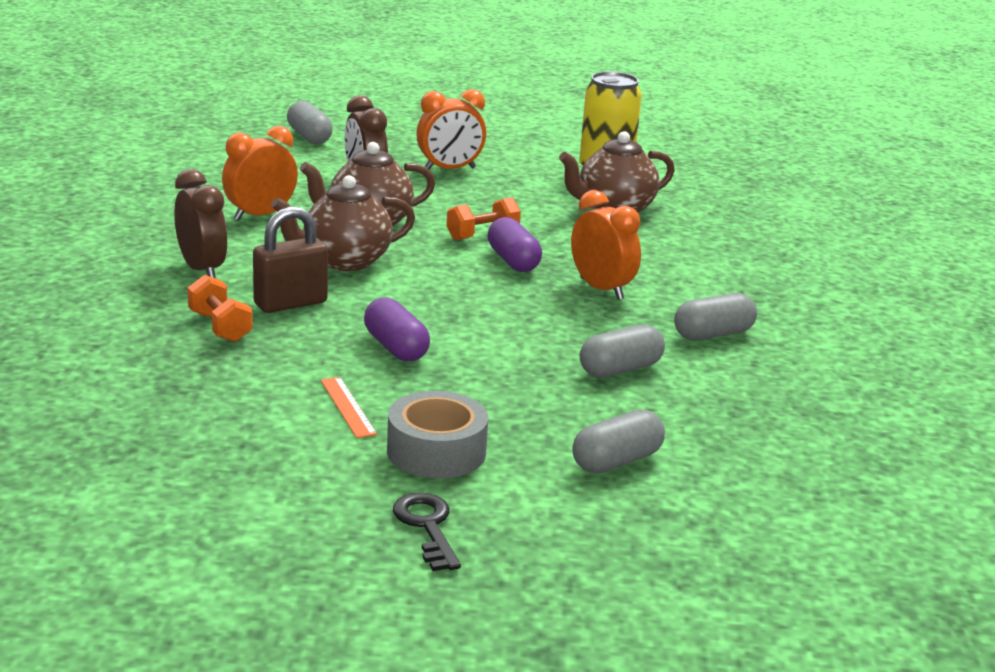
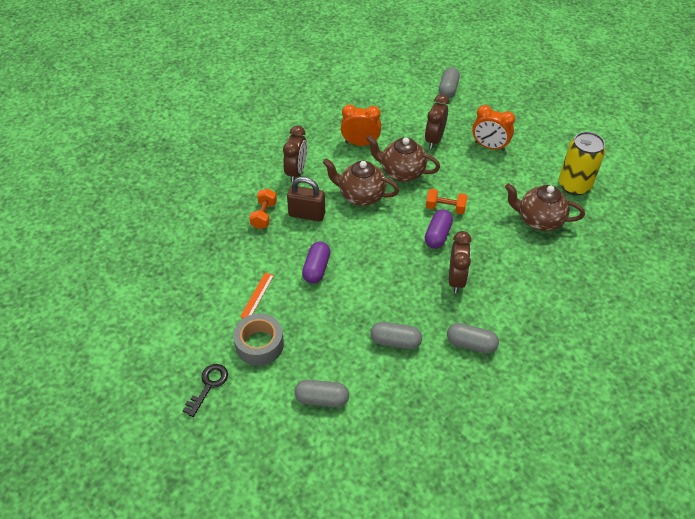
camera: 45 degrees right, 25 degrees up
(601, 289) = (456, 279): orange clock -> brown clock

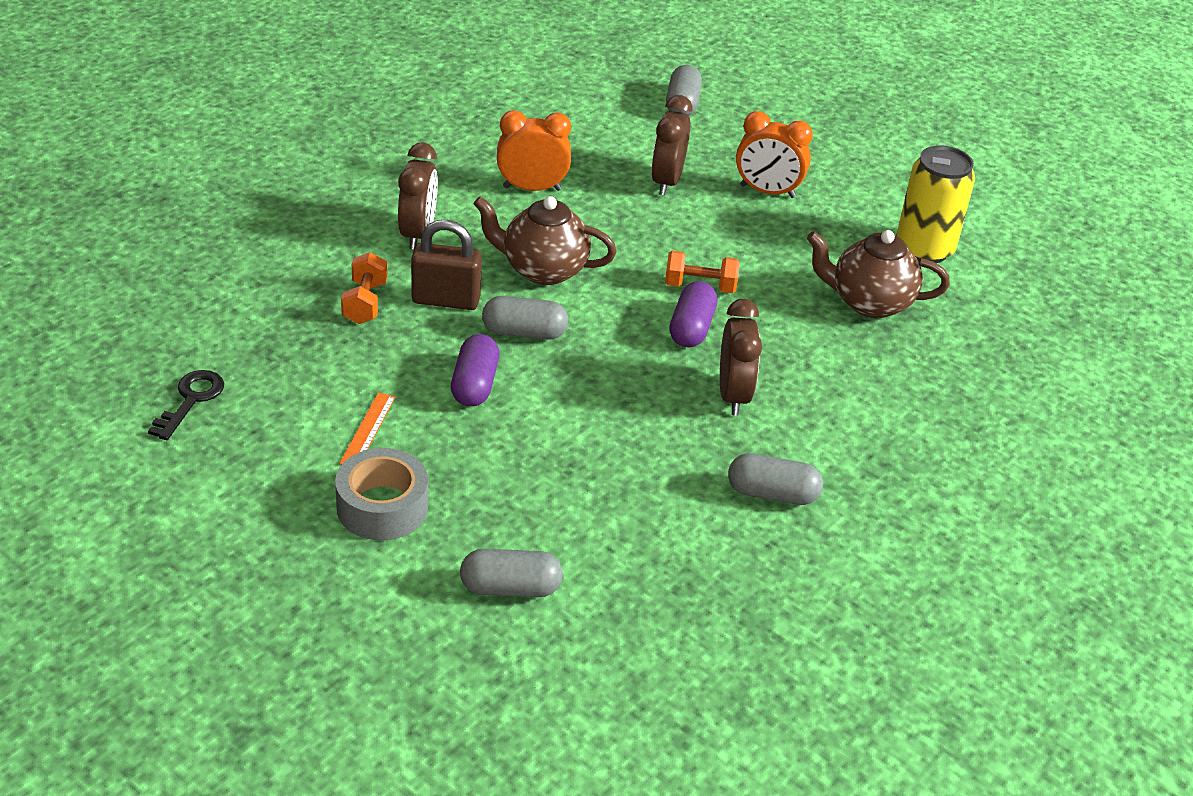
camera: 10 degrees left, 10 degrees down
(208, 386) = (292, 575): black key -> black key (190, 400)
(395, 341) = (635, 494): grey capsule -> grey capsule (524, 332)
(401, 172) = (613, 233): brown teapot -> none

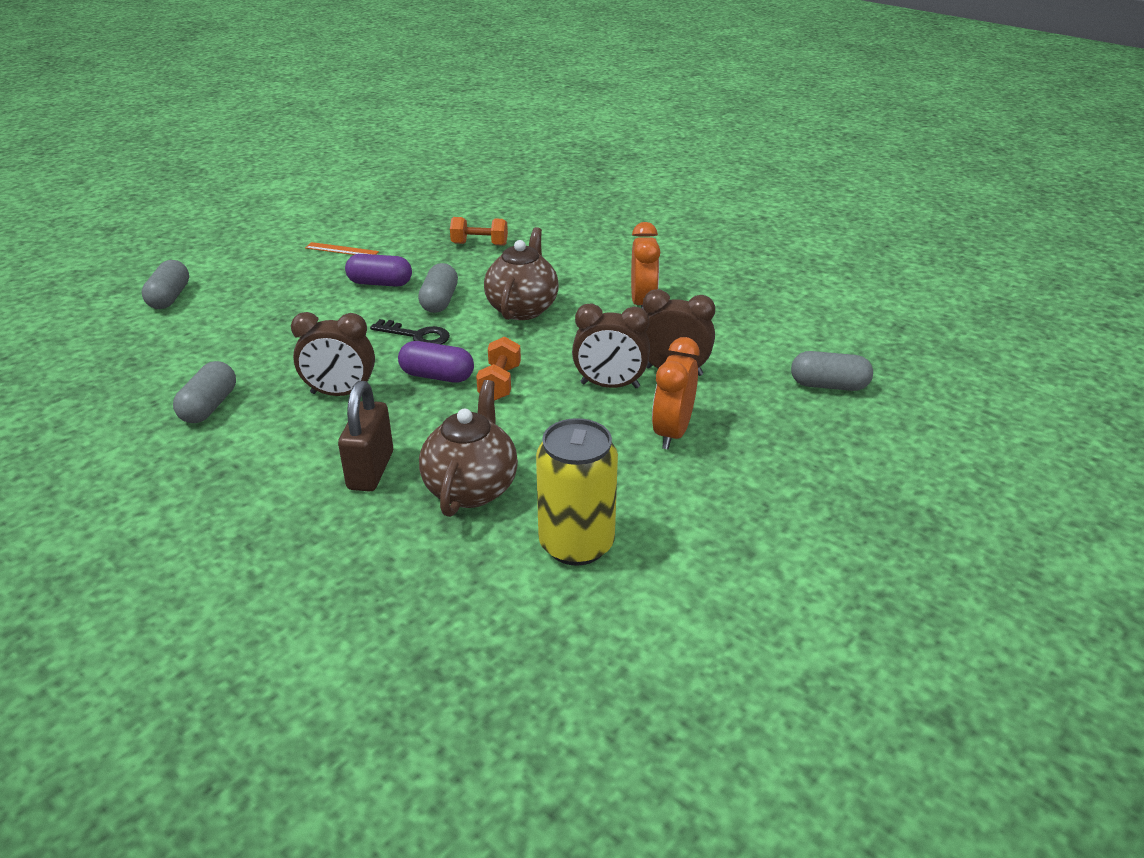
camera: 95 degrees right, 5 degrees down
(190, 400) = (384, 201): black key -> black key (417, 336)
(382, 507) = (265, 256): grey tape -> none
(418, 234) = (567, 259): brown clock -> brown clock (610, 385)
(446, 300) = (482, 271): brown padlock -> brown padlock (370, 470)

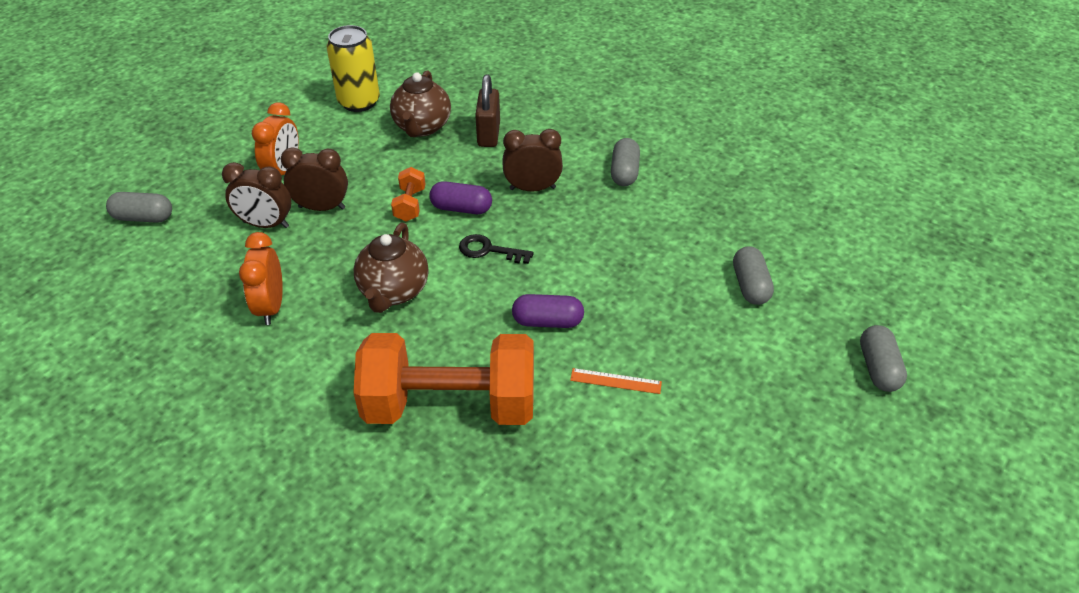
camera: 175 degrees right, 10 degrees up
(439, 301) = (478, 298): grey capsule -> grey capsule (878, 368)
(479, 244) = (450, 405): orange dumbbell -> orange dumbbell, size x2.47

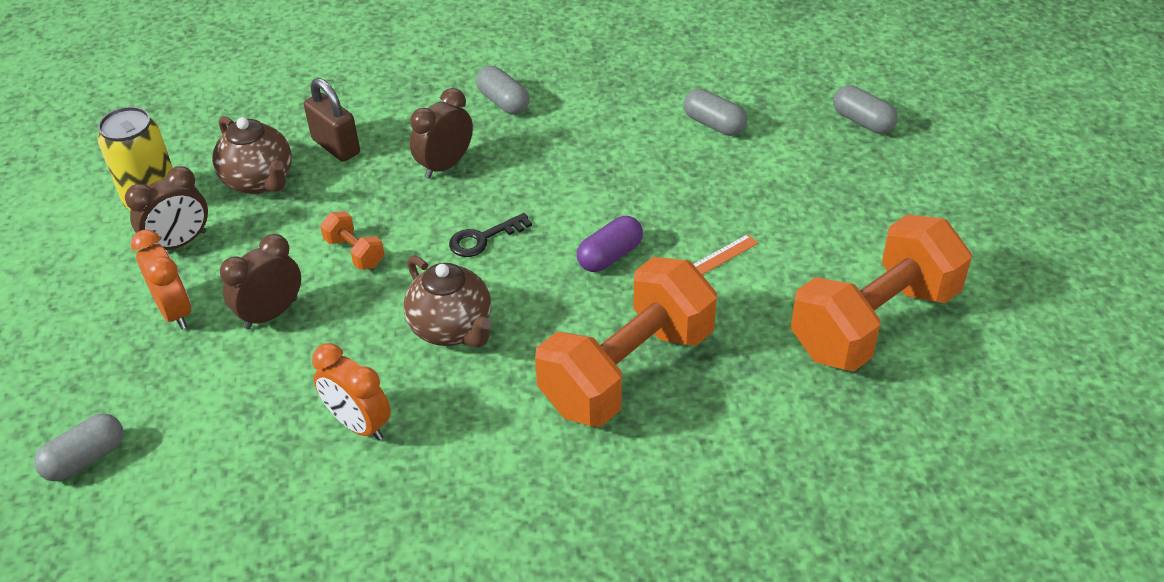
camera: 45 degrees left, 0 degrees up
(266, 224) = (237, 367): brown clock -> brown clock (180, 243)
(461, 208) = (407, 223): purple capsule -> none
(663, 525) = (874, 322): none -> orange dumbbell

